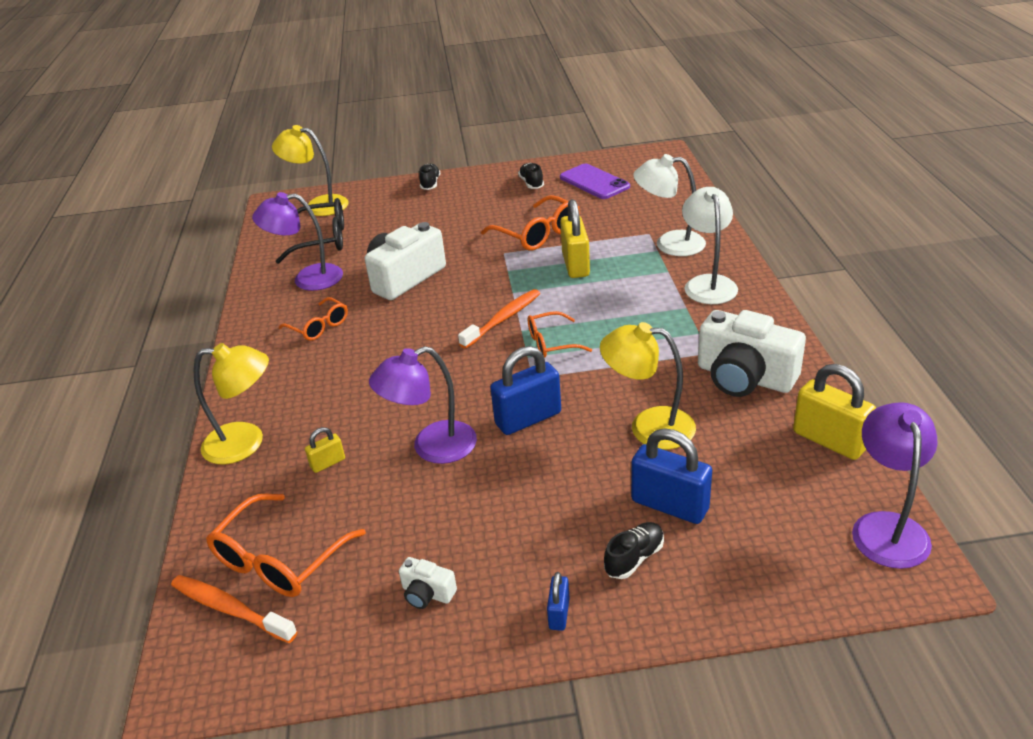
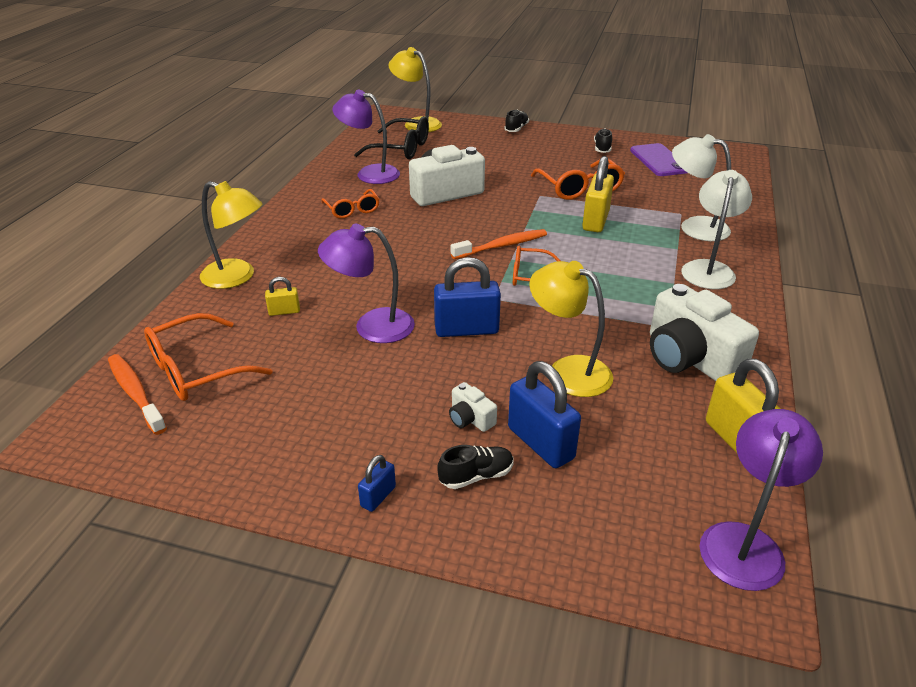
camera: 20 degrees right, 0 degrees up
(427, 593) = (285, 438): white camera -> white camera (470, 418)

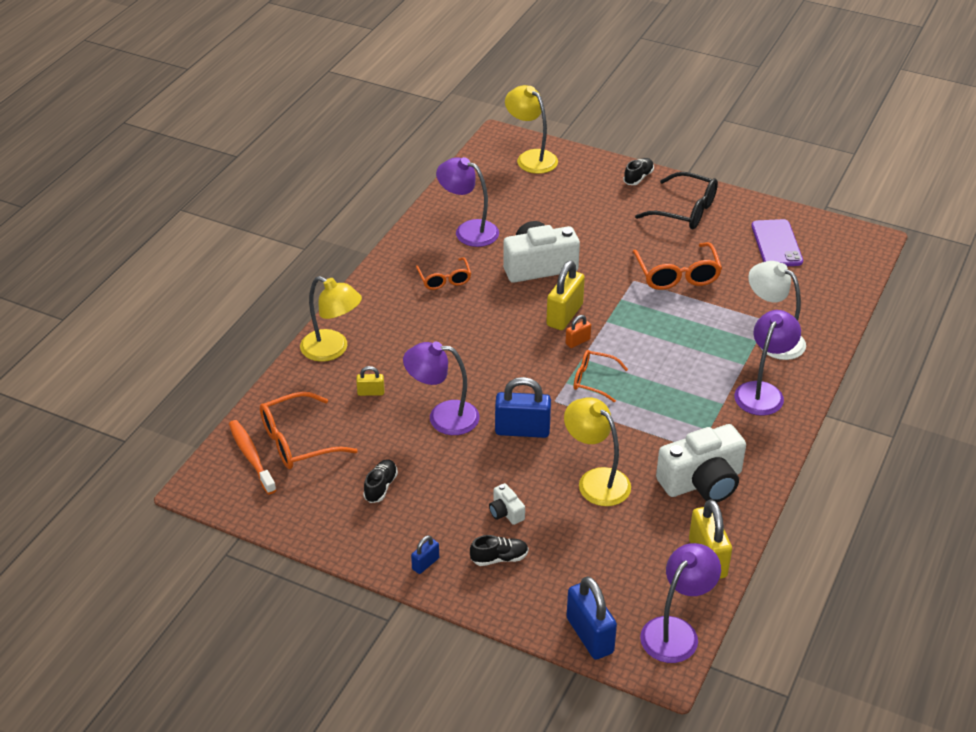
camera: 10 degrees right, 5 degrees up
(401, 149) = (507, 197): black glasses -> black glasses (685, 210)
(502, 246) = (577, 341): orange toothbrush -> orange padlock
(540, 443) = (554, 539): blue padlock -> blue padlock (589, 635)
(595, 221) = (678, 320): yellow padlock -> yellow padlock (564, 315)
(602, 148) = (722, 218): black shoe -> black shoe (381, 487)
(689, 358) = (702, 482): white camera -> white camera turned 90 degrees counterclockwise
(708, 269) = (762, 391): white lamp -> purple lamp

